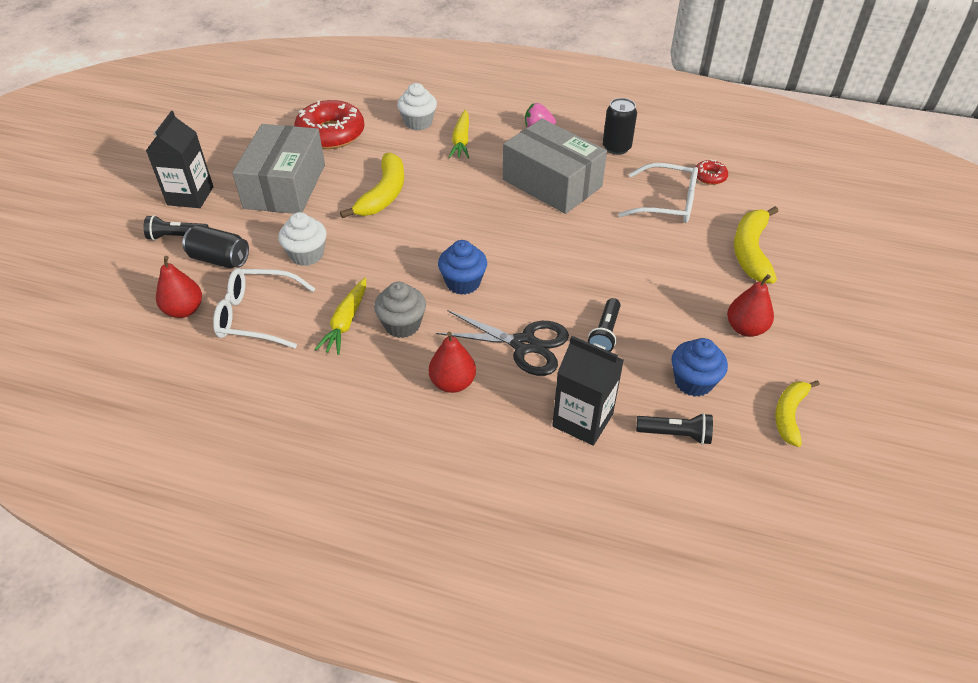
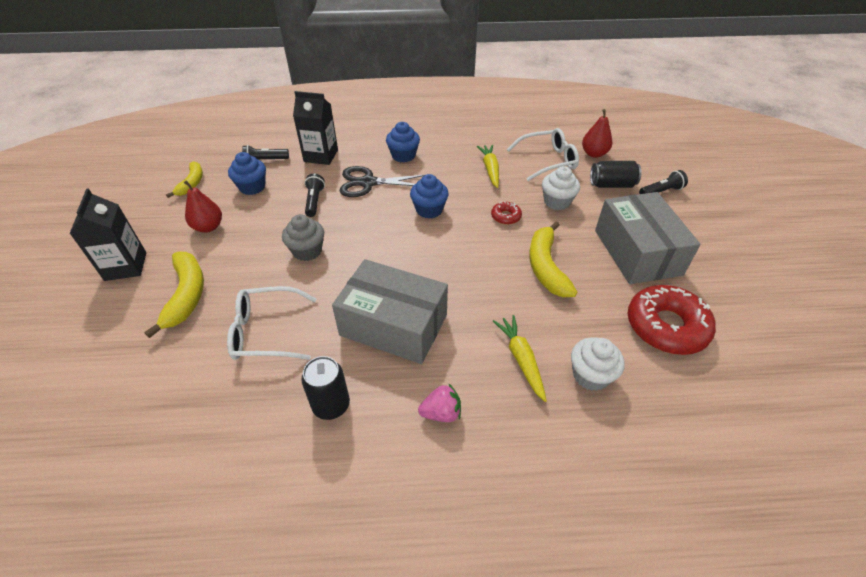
camera: 160 degrees right, 0 degrees up
(190, 196) = (698, 223): black carton -> black carton (126, 266)
(402, 325) = (453, 176): grey cupcake -> grey cupcake (307, 251)
(452, 383) = (403, 156): red pear -> blue cupcake
(709, 176) = (212, 387): red donut -> red donut (505, 216)

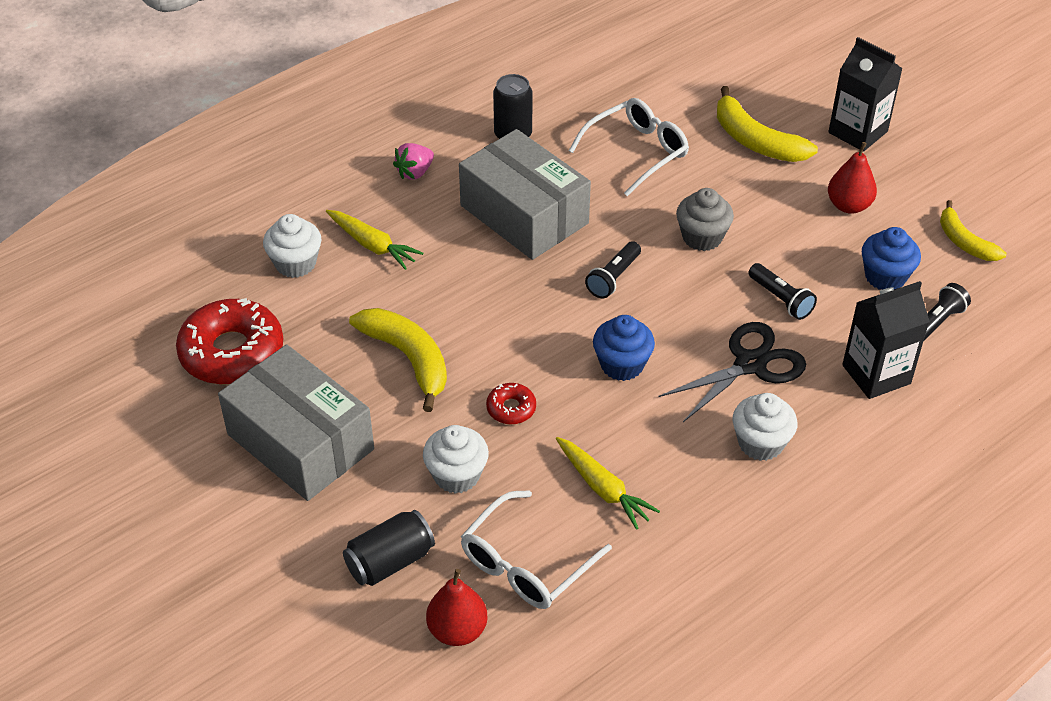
camera: 145 degrees right, 0 degrees up
(393, 325) = (524, 214): grey box -> grey box turned 60 degrees clockwise
(403, 156) = (760, 443): blue cupcake -> white cupcake
(661, 191) = (302, 590): black flashlight -> black flashlight (613, 278)

